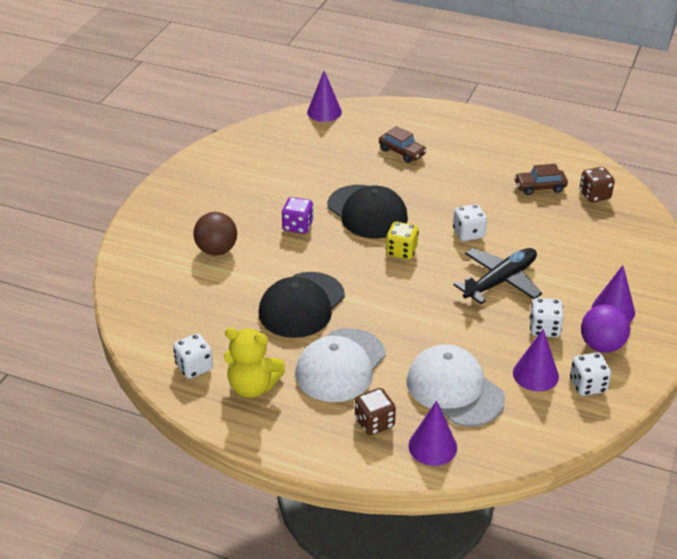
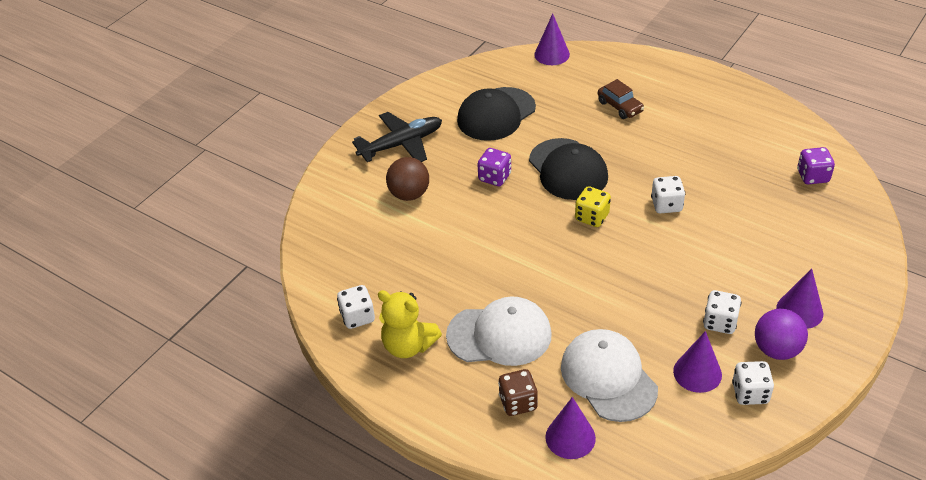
camera: 15 degrees right, 5 degrees up
(301, 305) = (477, 264): black cap -> black cap (496, 114)
(340, 365) = (499, 335): white cap -> white cap turned 135 degrees counterclockwise
(500, 281) = (686, 263): black plane -> black plane (401, 144)
(540, 187) = (755, 161): brown car -> none
(594, 195) = (812, 176): brown dice -> purple dice

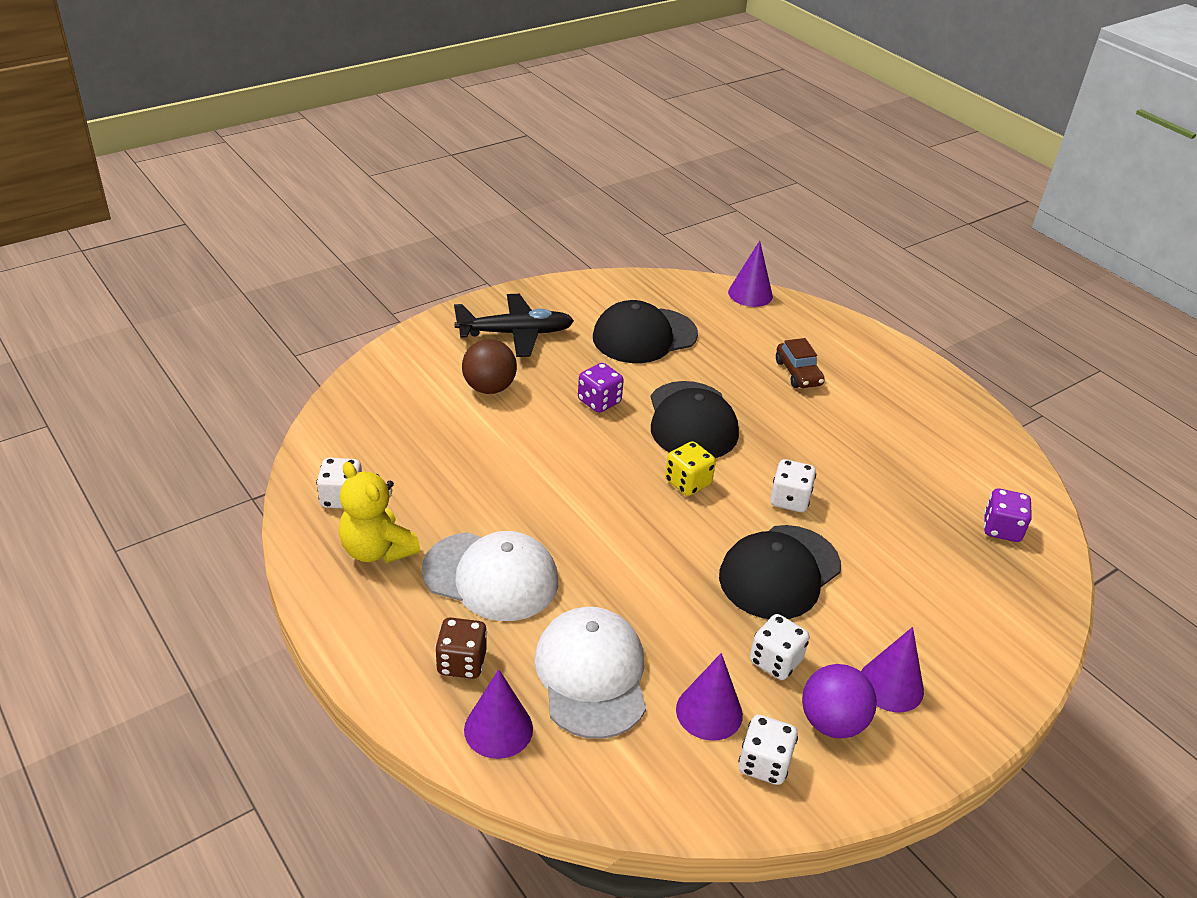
camera: 15 degrees right, 5 degrees down
(688, 260) = (779, 572): none -> black cap

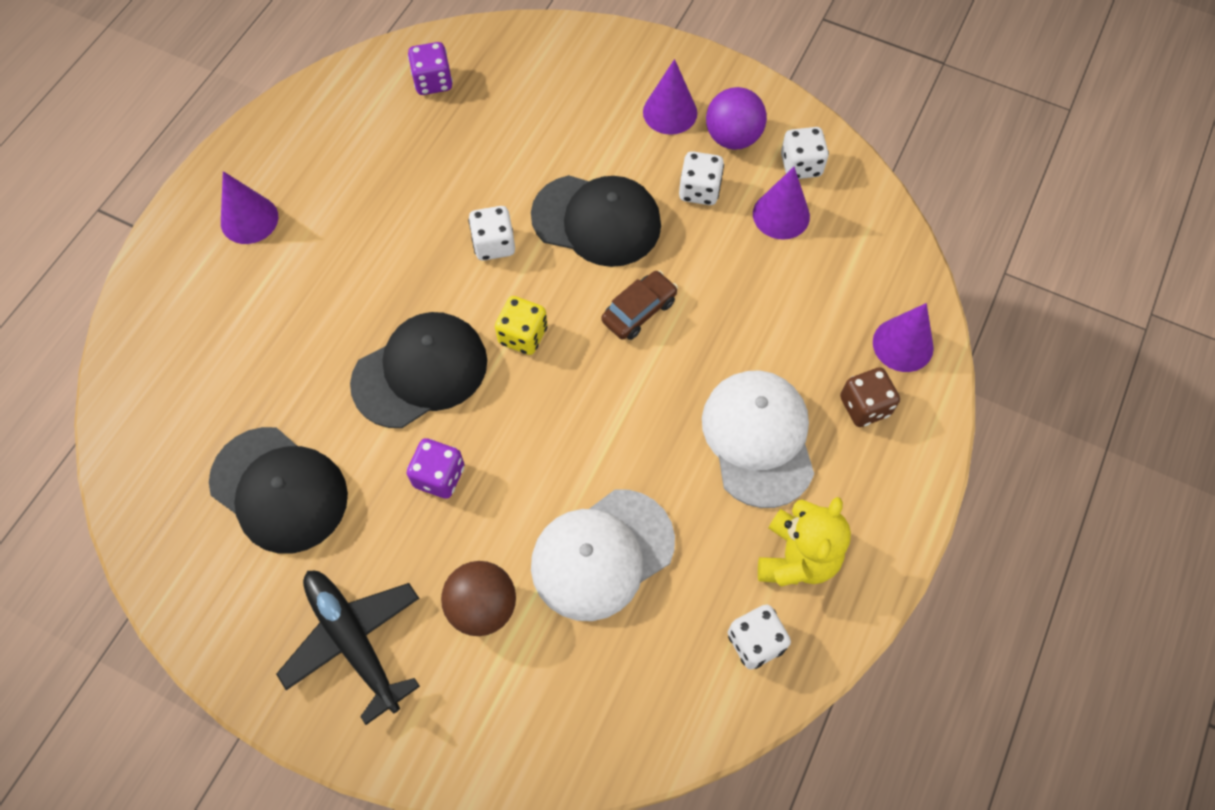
camera: 115 degrees left, 25 degrees up
(591, 675) = (805, 307): white cap -> white cap (602, 554)
(750, 294) = (117, 413): purple cone -> purple cone (249, 219)
(798, 373) = (271, 305): brown car -> brown car (639, 311)

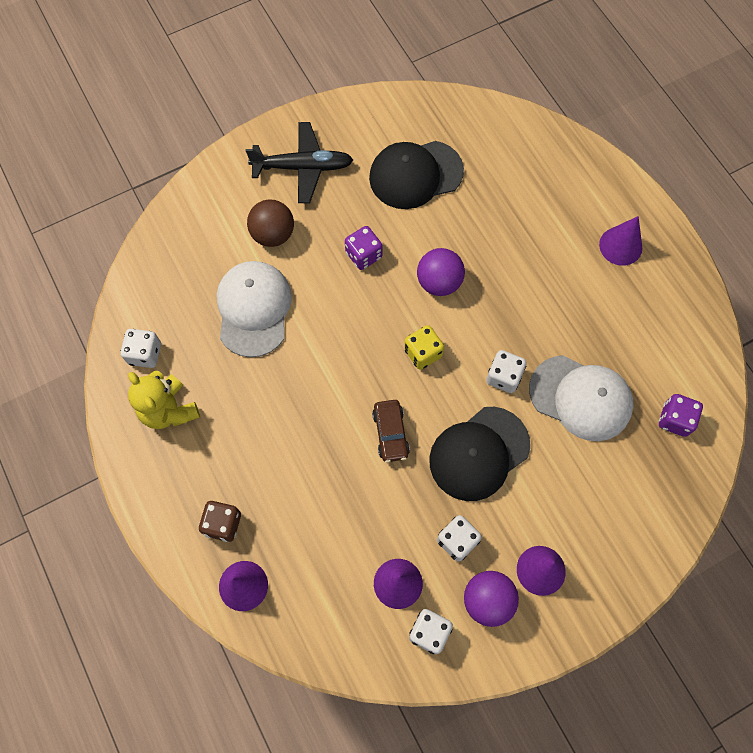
camera: 125 degrees right, 5 degrees up
(420, 372) = (439, 282): black cap -> purple ball
(758, 438) = (253, 442): white cap -> white cap (581, 398)

